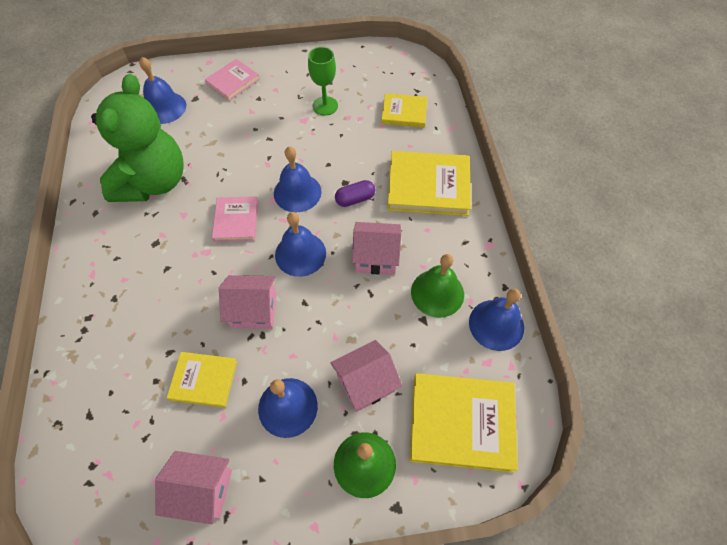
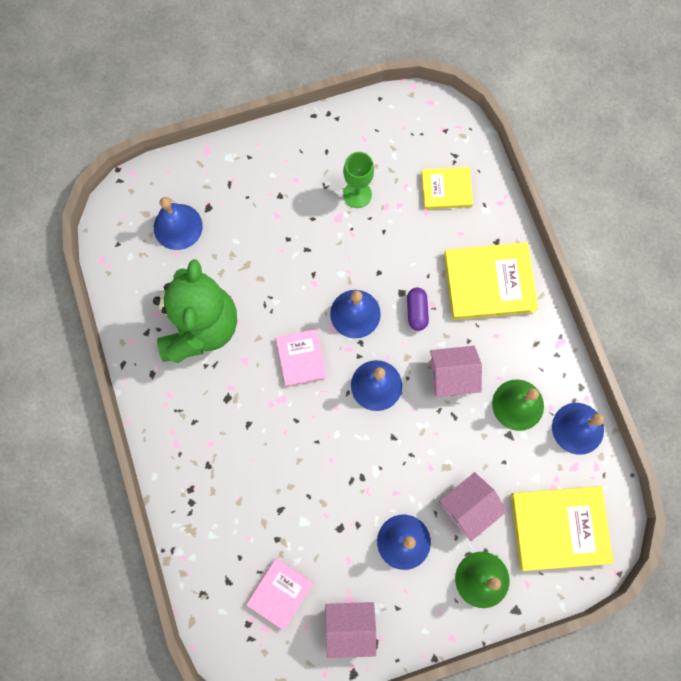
camera: 10 degrees left, 15 degrees up
(203, 380) = (321, 531): yellow book -> none
(233, 81) = (244, 176): pink book -> pink book (280, 593)
(254, 310) = (347, 454): pink house -> none
(355, 199) = (416, 311): purple capsule -> purple capsule turned 60 degrees counterclockwise

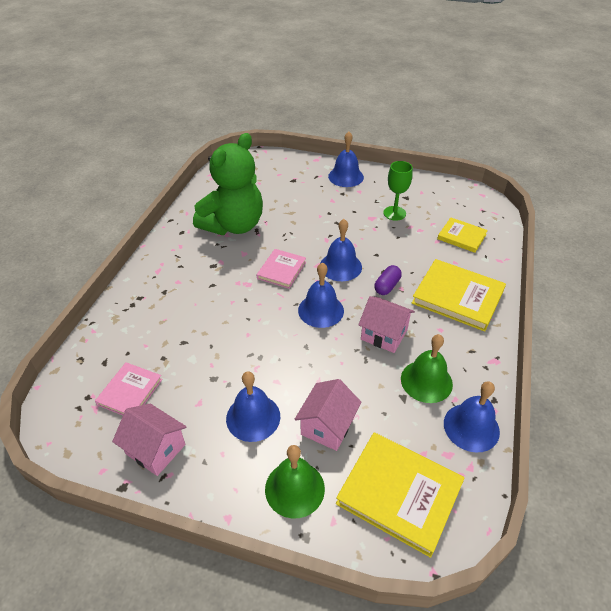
camera: 35 degrees right, 30 degrees down
(178, 226) = (267, 180): blue bell -> blue bell (346, 176)
(280, 593) = (130, 392): pink book -> pink book turned 45 degrees counterclockwise
(468, 507) = (327, 426): pink house -> pink house turned 60 degrees counterclockwise

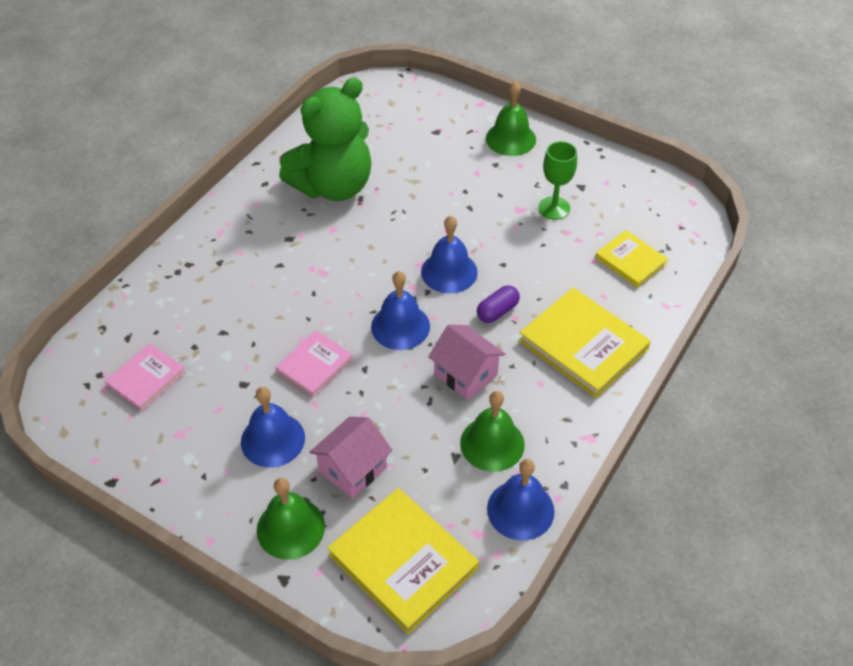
camera: 15 degrees right, 5 degrees up
(156, 449) = (156, 450): pink house -> none
(281, 270) = (372, 262): pink book -> pink book (314, 365)
(346, 176) = (510, 139): blue bell -> green bell

